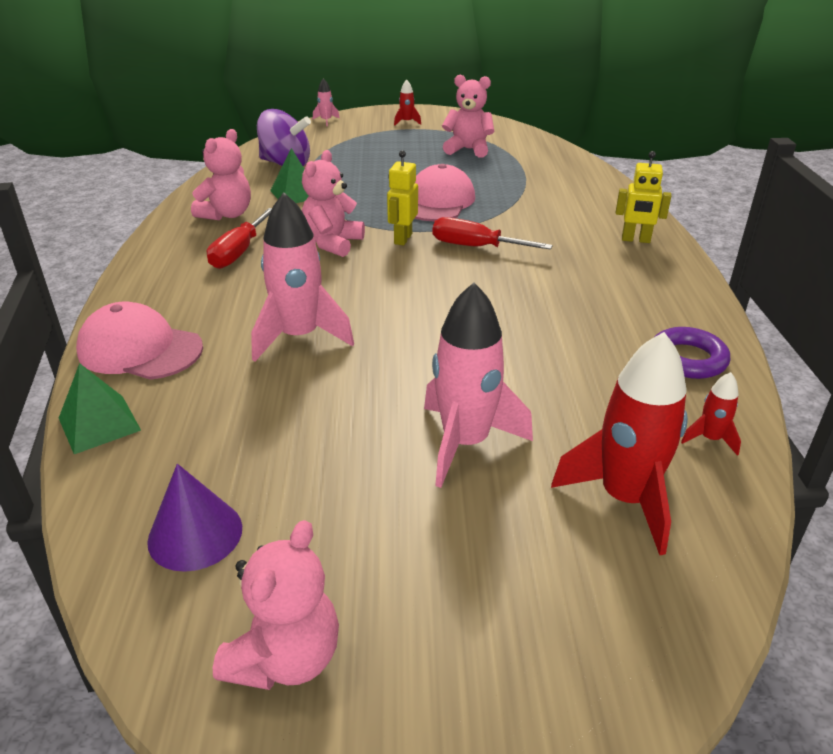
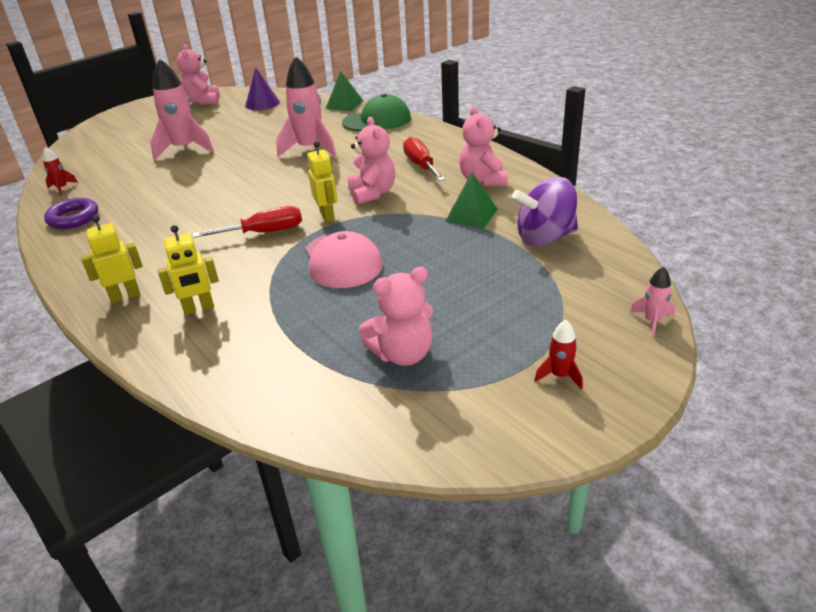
camera: 145 degrees right, 0 degrees up
(140, 349) = (377, 120): pink cap -> green cap
(576, 210) = (199, 309): none -> yellow robot
(624, 498) = (103, 158): red rocket -> none

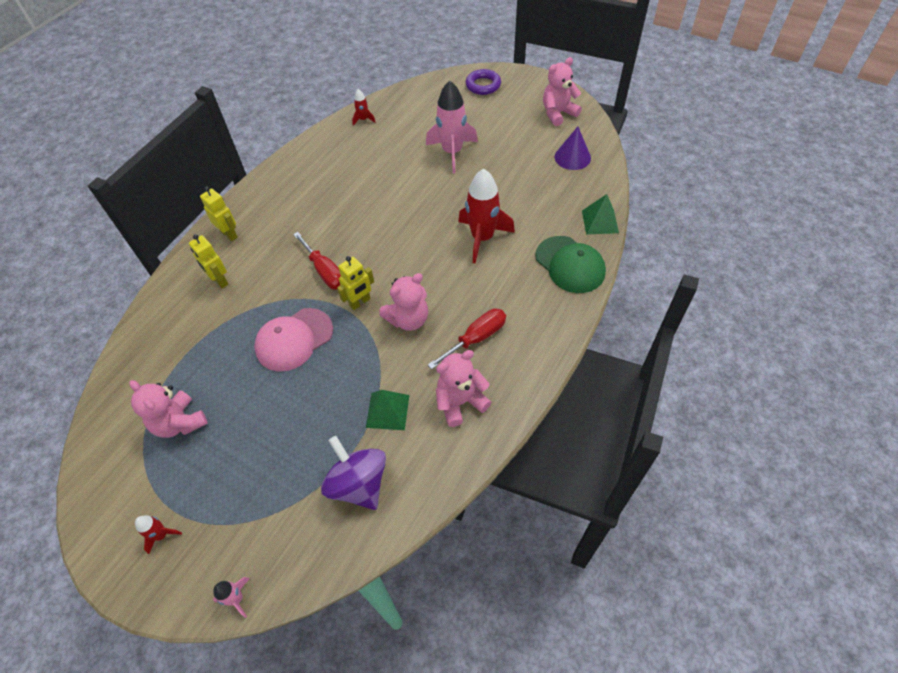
camera: 70 degrees right, 20 degrees up
(73, 218) = (322, 151): purple ring -> purple ring (483, 85)
(310, 149) = (482, 238): pink rocket -> red rocket

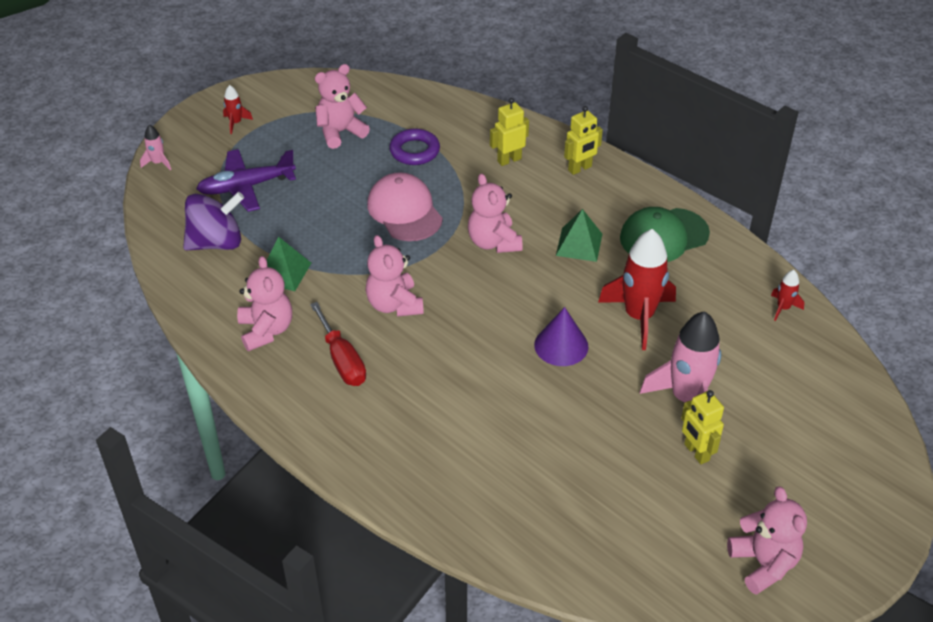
camera: 100 degrees right, 10 degrees down
(272, 485) = (246, 187): none -> purple plane
(325, 271) = (493, 242): red screwdriver -> pink teddy bear
(360, 302) = (435, 267): yellow robot -> yellow robot (696, 452)
(482, 238) = (500, 398): red rocket -> red rocket (639, 316)
(483, 85) = (858, 473): purple ring -> purple ring (414, 151)
(570, 264) = (420, 483): green cap -> green cap (663, 236)
(572, 157) = (643, 552): purple cone -> purple cone (561, 345)
(600, 221) = (490, 545): green pyramid -> green pyramid (579, 244)

